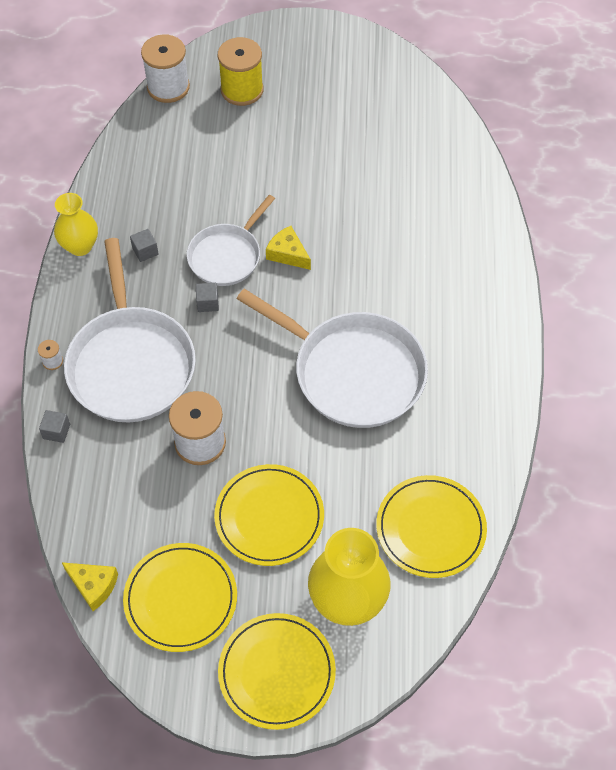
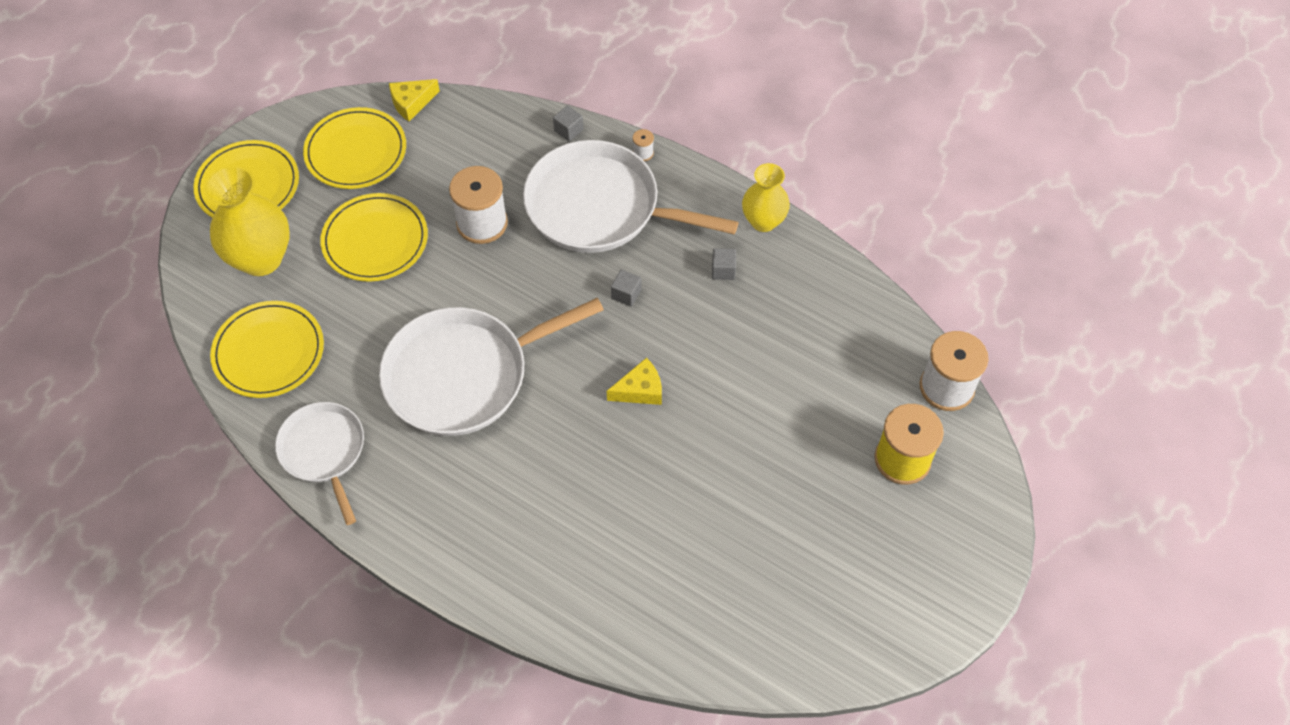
camera: 120 degrees right, 0 degrees up
(227, 256) = (672, 335): white pan -> white pan (324, 451)

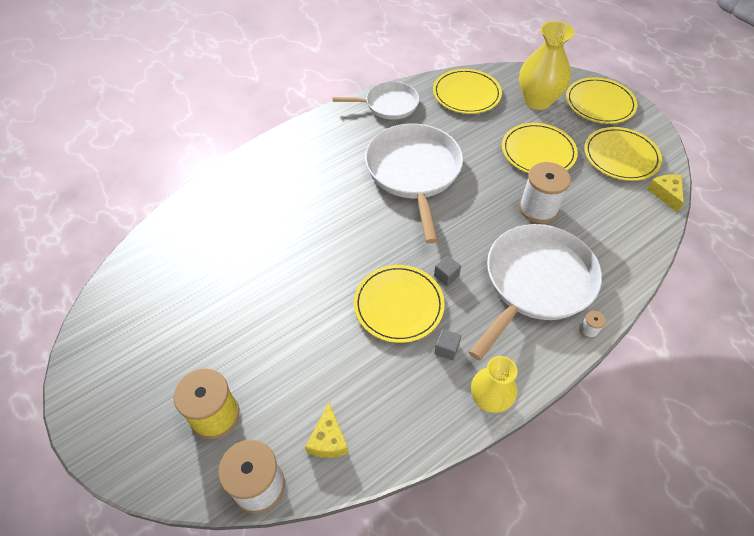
camera: 110 degrees right, 5 degrees down
(568, 130) = (623, 284): grey cube -> none
(640, 390) = (360, 260): yellow cheese -> yellow cheese (328, 439)
(687, 330) = (398, 305): none -> yellow plate

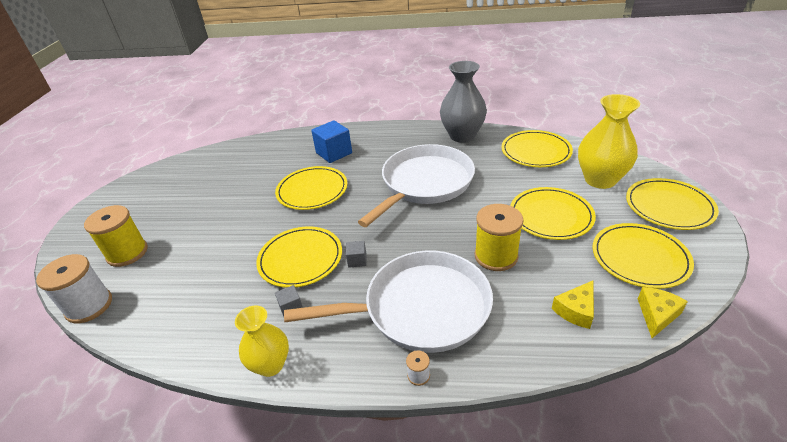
camera: 45 degrees right, 15 degrees down
(287, 183) = (334, 153): none -> blue cube
(320, 235) = (312, 190): none -> yellow plate
(328, 439) = (152, 309): yellow cheese -> yellow cheese (576, 310)
(389, 104) = (462, 136): white pan -> grey vase
(538, 208) = (496, 256): white spool -> yellow spool

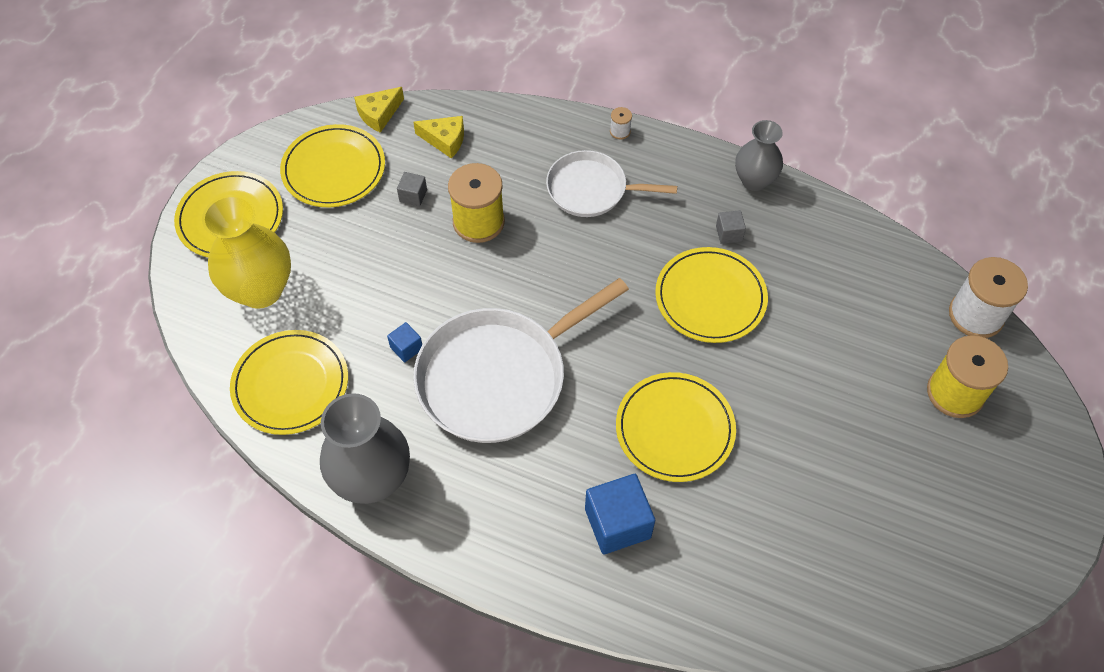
camera: 165 degrees left, 20 degrees up
(271, 365) = (754, 180): yellow vase -> grey vase
(357, 260) = (640, 271): grey cube -> grey cube (413, 196)
(420, 308) = (591, 189): white pan -> white pan, size x0.60
(487, 180) = (406, 348): none -> blue cube
(551, 216) = (374, 254): yellow plate -> none
(576, 310) = (445, 140): yellow cheese -> yellow cheese turned 45 degrees clockwise

